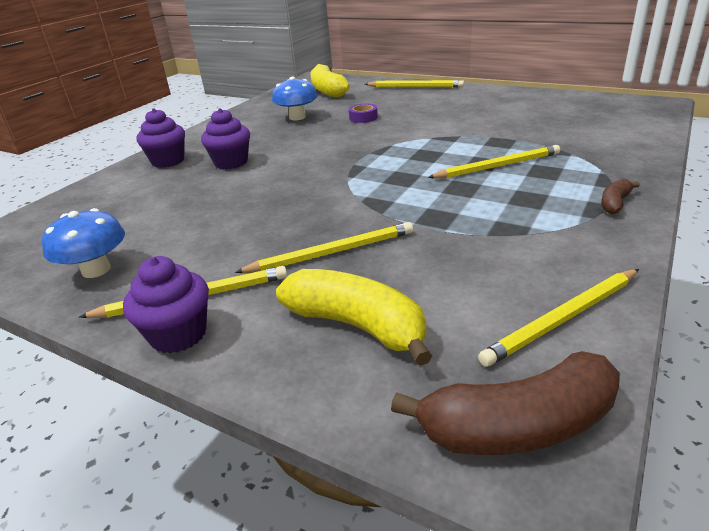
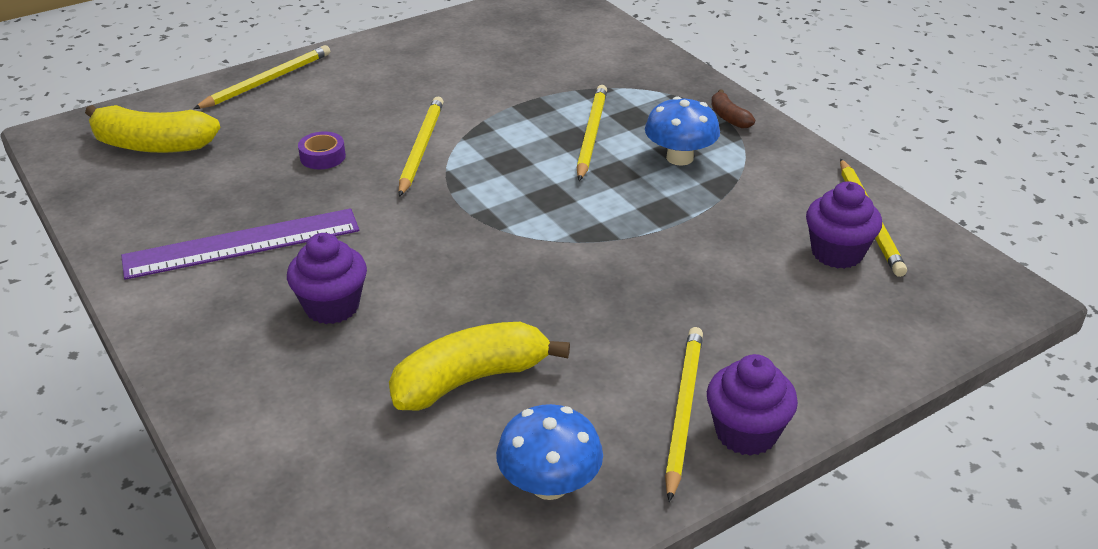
camera: 65 degrees left, 5 degrees up
(168, 161) = (238, 367): purple cupcake -> purple cupcake (837, 253)
(267, 129) = (242, 243): none -> purple ruler
(297, 117) = (231, 205): blue mushroom -> blue mushroom (679, 158)
(331, 252) = (672, 295): yellow pencil -> yellow pencil (421, 148)
(357, 325) = (809, 319): yellow banana -> yellow banana (470, 380)
(518, 426) = (966, 288): brown banana -> none

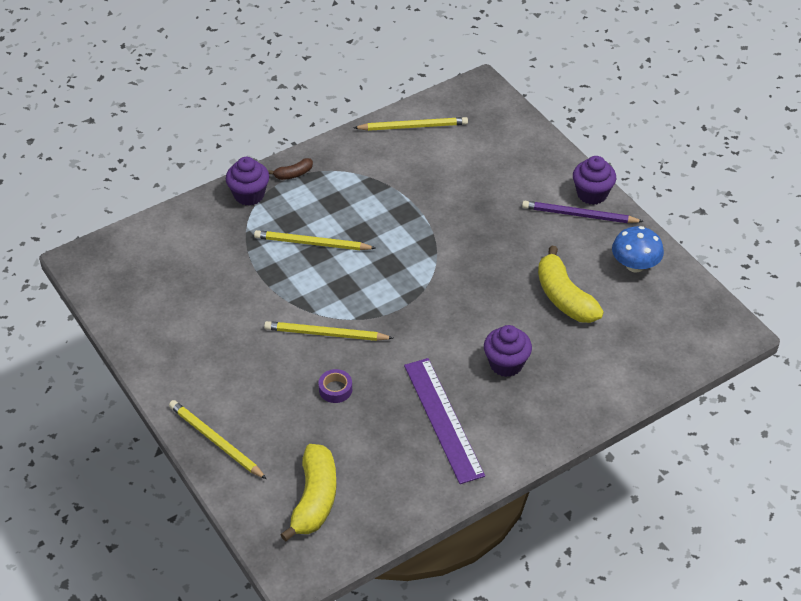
camera: 90 degrees left, 10 degrees up
(679, 158) = (343, 201): blue mushroom -> none
(683, 411) = (579, 215): yellow pencil -> purple pencil
(837, 253) = (445, 144): purple cupcake -> purple cupcake (249, 195)

